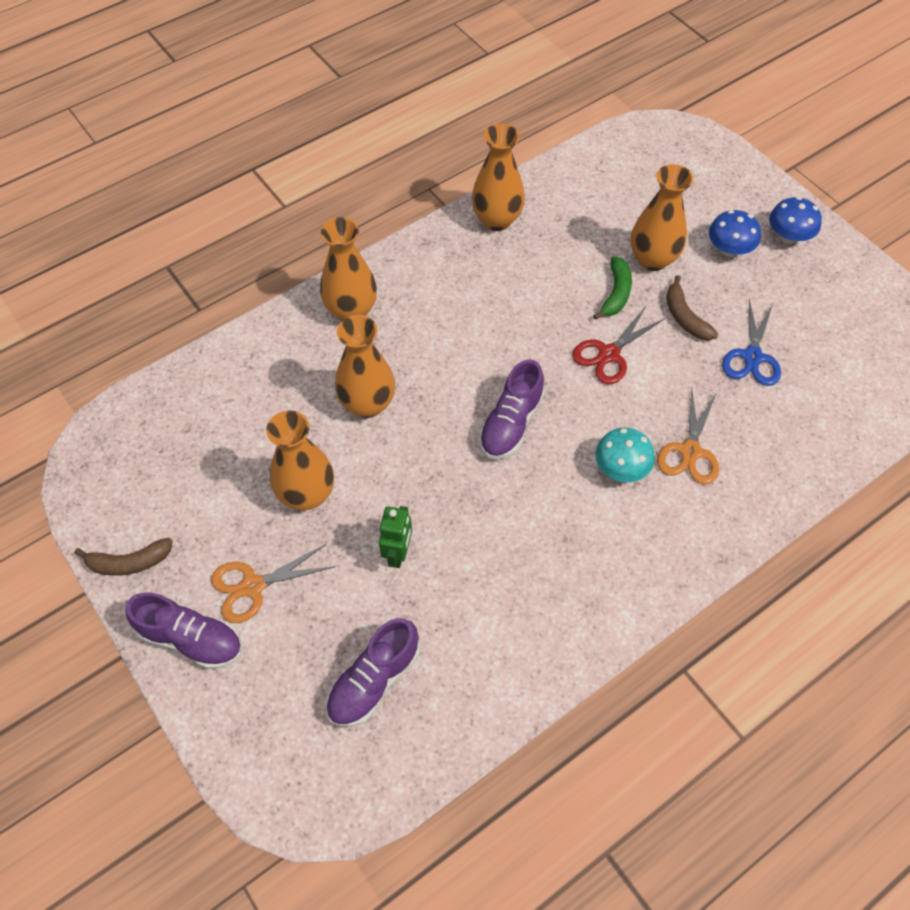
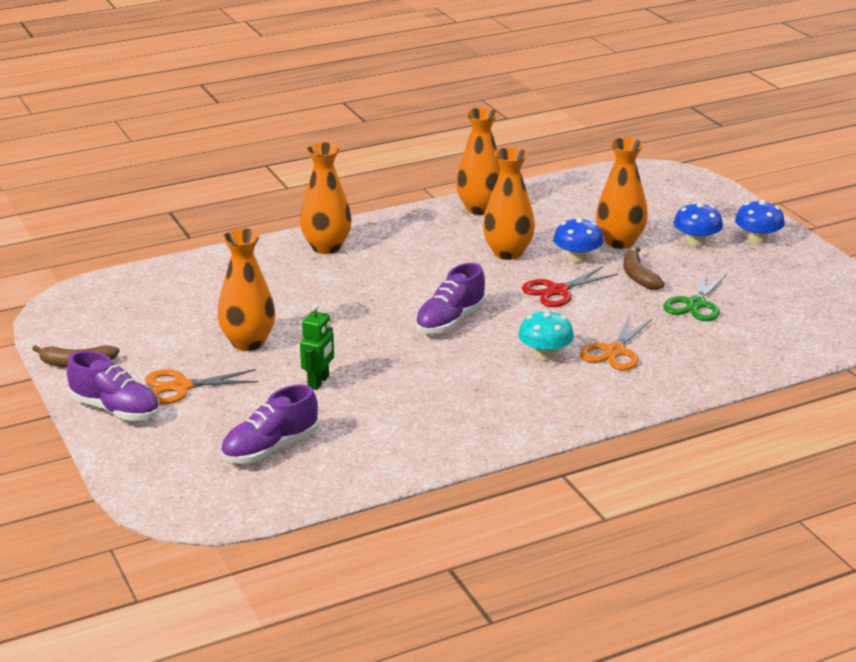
camera: 10 degrees right, 30 degrees down
(367, 404) = (322, 299): orange vase -> orange vase (508, 253)
(616, 293) = (577, 258): green banana -> blue mushroom
(752, 357) = (695, 304): blue scissors -> green scissors

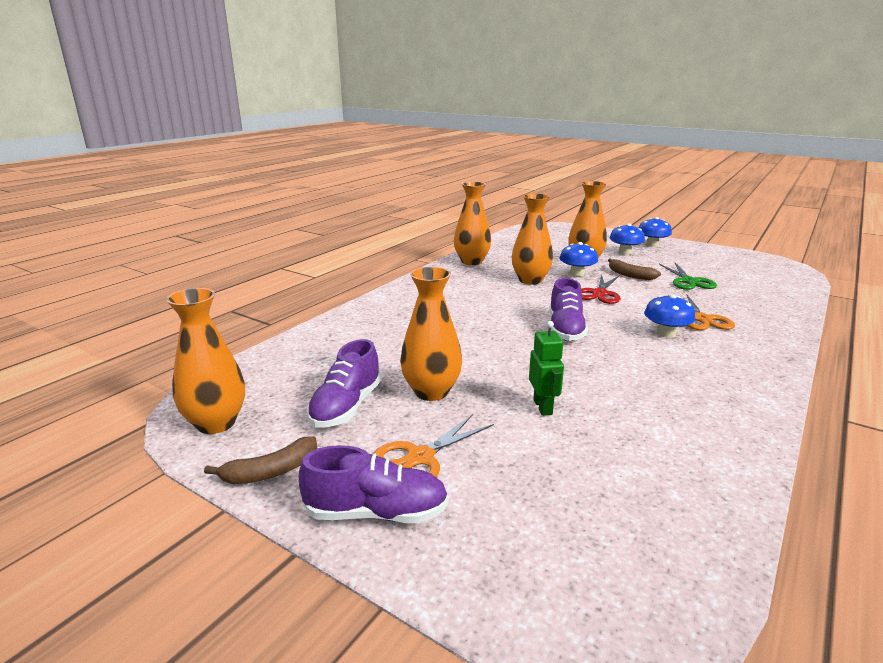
camera: 30 degrees left, 5 degrees down
(270, 448) = (600, 493): purple shoe -> purple shoe (346, 407)
(326, 247) = (398, 305): orange vase -> orange vase (216, 423)
(545, 354) = (666, 333): turquoise mushroom -> blue mushroom

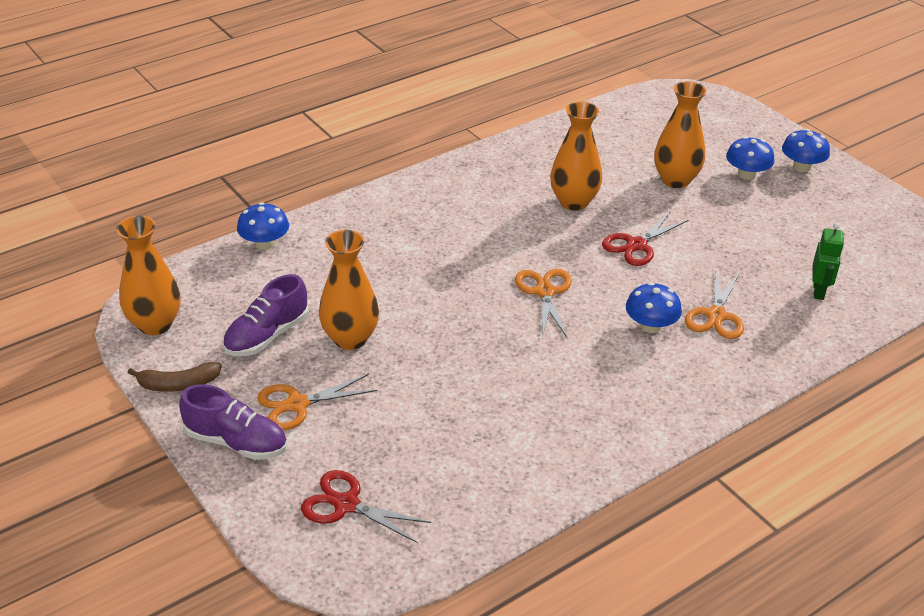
camera: 20 degrees right, 15 degrees up
(471, 261) = (529, 150): orange vase -> none
(543, 407) = (437, 383): green robot -> green robot (819, 291)
(556, 545) = (346, 505): none -> red scissors
(565, 329) = (545, 292): purple shoe -> orange scissors
(577, 274) = (642, 203): blue mushroom -> blue mushroom (265, 243)
(630, 275) = (707, 221): brown banana -> none
(688, 281) = (772, 250): green scissors -> none

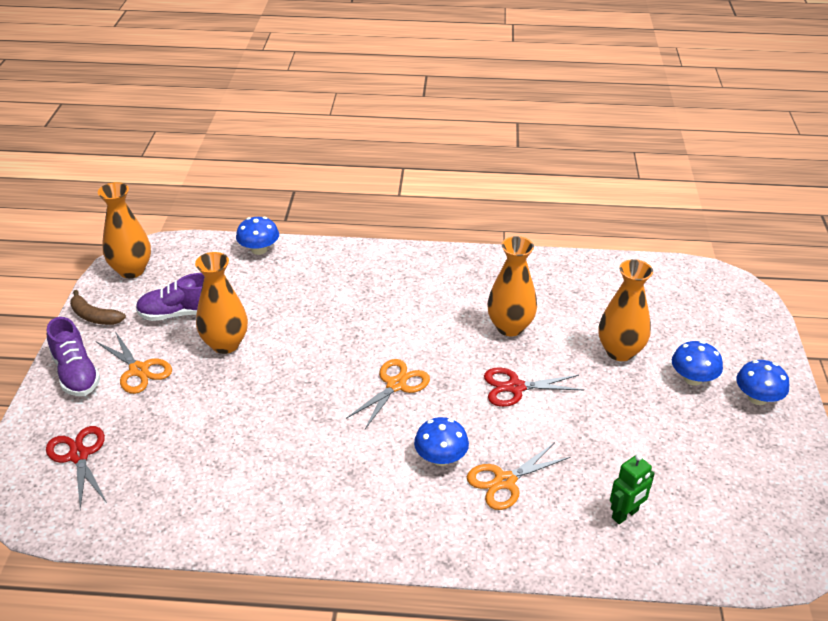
camera: 40 degrees right, 0 degrees up
(297, 404) = (139, 370): orange scissors -> orange scissors turned 150 degrees counterclockwise

